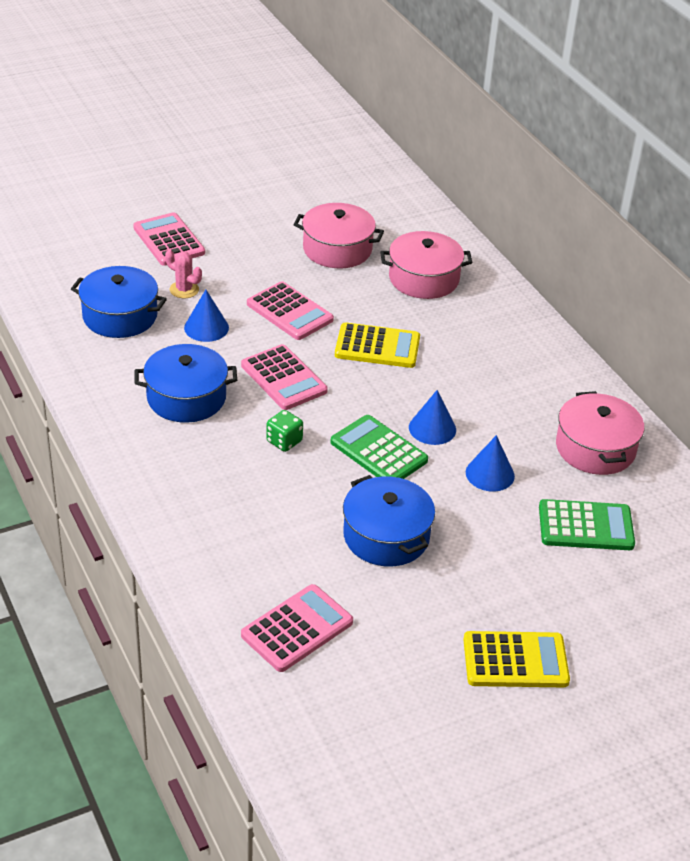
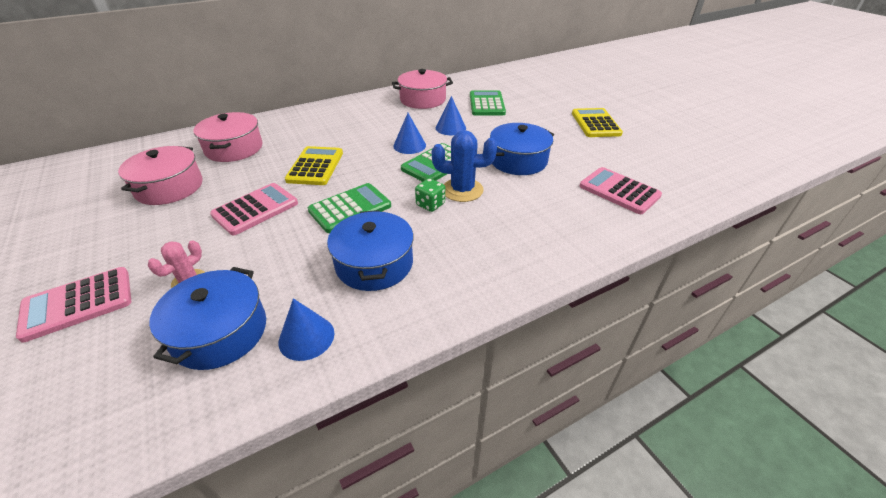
camera: 90 degrees left, 0 degrees up
(206, 327) = (264, 259): blue cone -> blue cone (306, 337)
(283, 378) = (350, 208): pink calculator -> green calculator
(313, 471) = (462, 190): none -> blue cactus

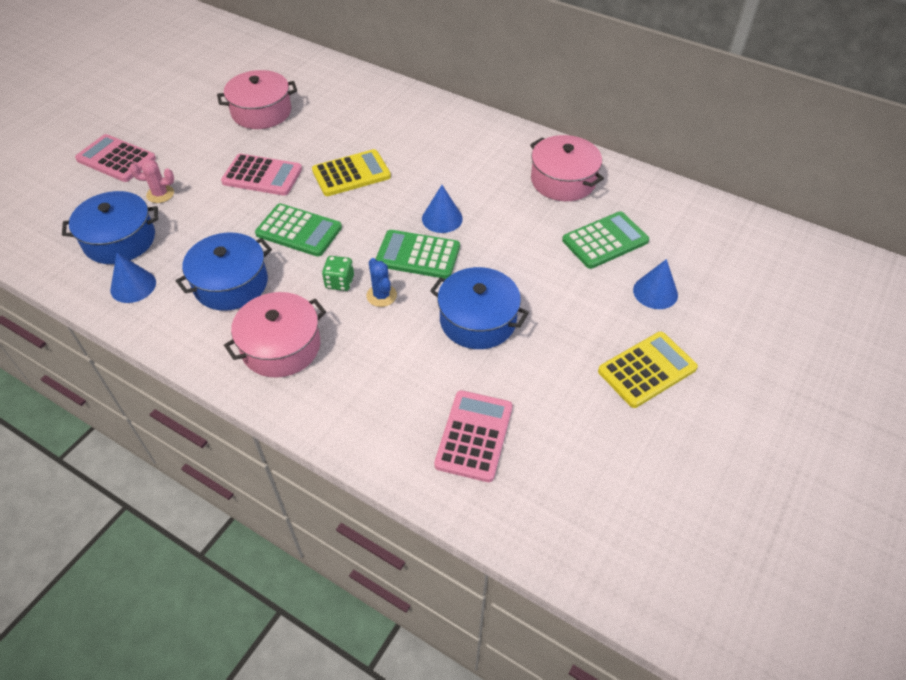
camera: 60 degrees right, 10 degrees up
(234, 148) = (344, 108): pink pot -> pink pot (281, 346)
(450, 128) = (510, 234): blue cone -> blue cone (655, 292)
(462, 190) = (381, 295): blue cactus -> blue cactus, size x0.62

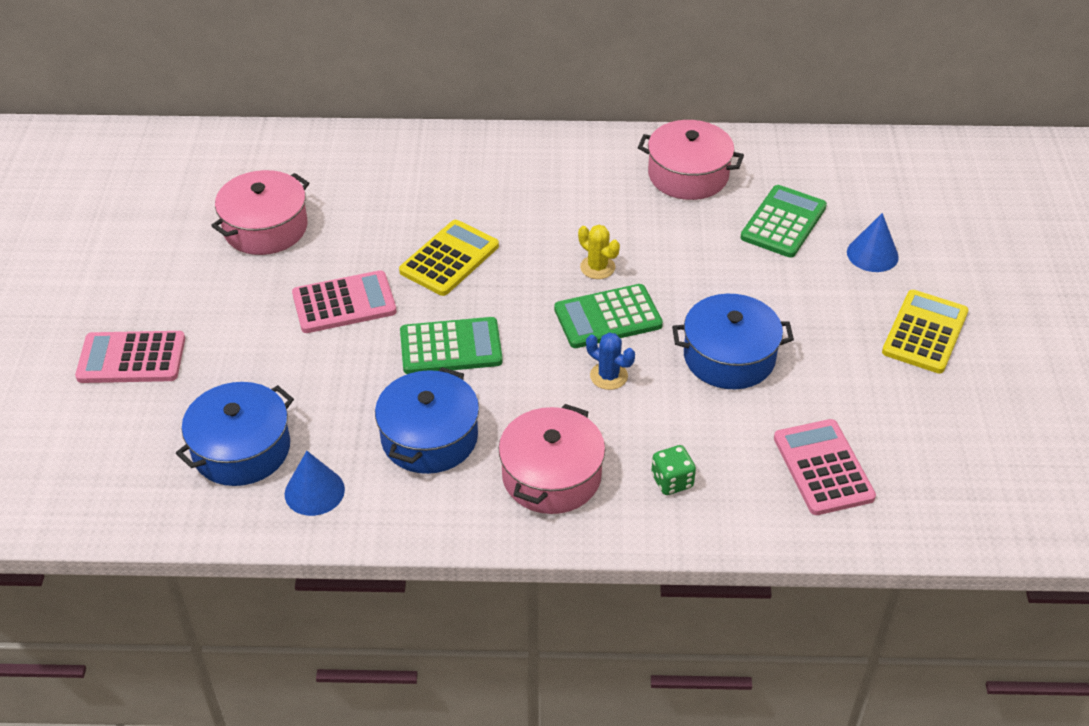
camera: 30 degrees left, 5 degrees down
(160, 194) = (237, 376): pink cactus -> none
(339, 282) = (550, 382): green dice -> green dice (672, 481)
(442, 218) = (597, 267): blue cone -> yellow cactus

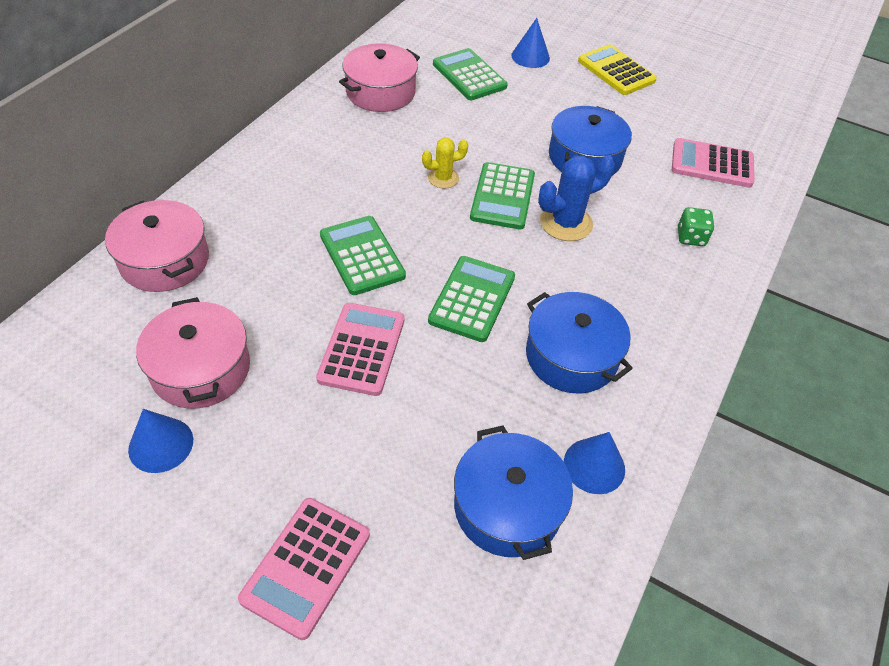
camera: 65 degrees left, 5 degrees up
(188, 242) = (161, 444): none -> blue cone
(449, 259) = (362, 256): yellow calculator -> green calculator
(551, 476) = (654, 298): pink pot -> pink pot (164, 260)
(608, 376) = (566, 223): blue cactus -> blue cactus, size x1.62

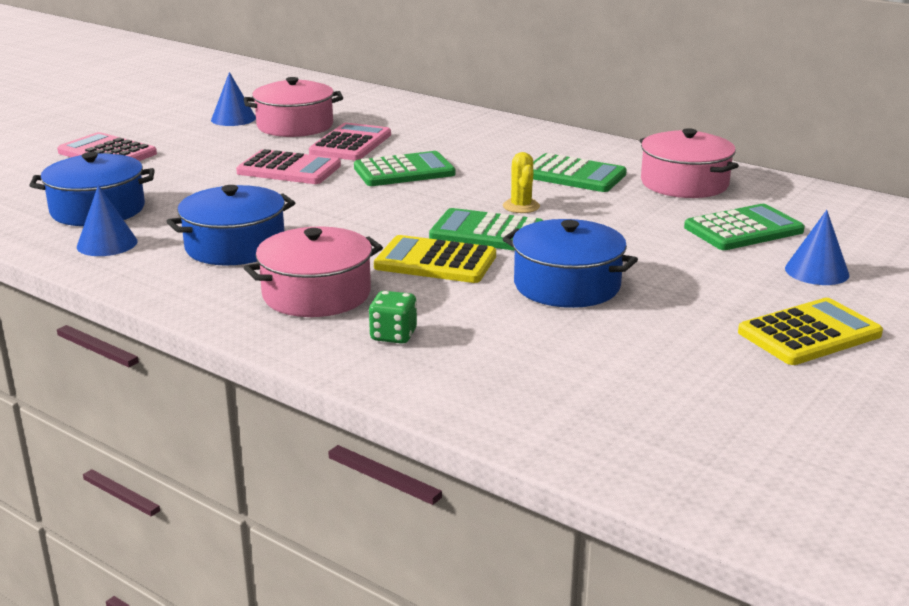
camera: 100 degrees right, 25 degrees down
(164, 260) = (415, 113): pink pot -> pink pot (316, 294)
(472, 299) = (330, 210): green calculator -> green calculator (574, 175)
(566, 223) = (435, 262): blue cactus -> yellow calculator
(712, 164) = (558, 379): pink calculator -> pink calculator (351, 144)

